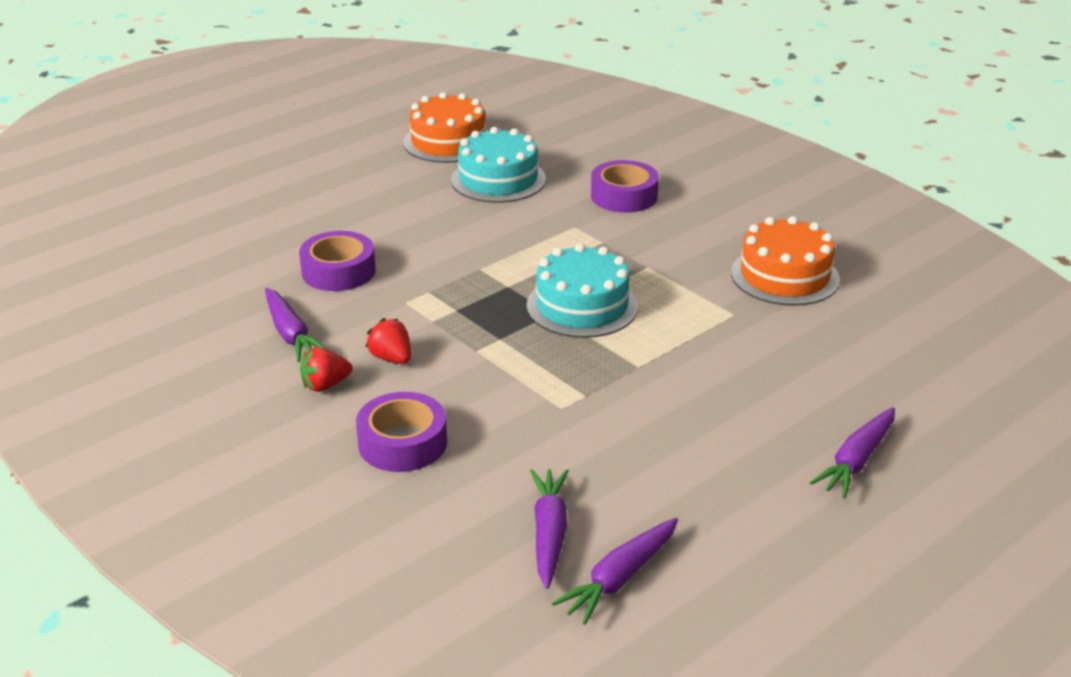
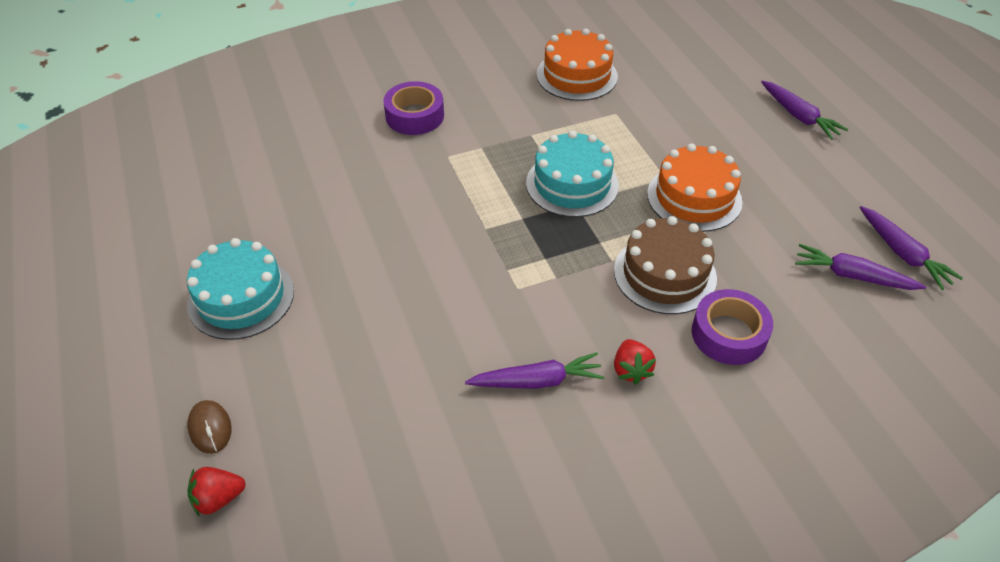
camera: 70 degrees left, 15 degrees up
(191, 199) = (210, 428): none -> brown mouse
(338, 271) = (440, 325): purple tape -> none
(391, 358) = (604, 316): red strawberry -> red strawberry (218, 498)
(448, 142) = (235, 194): orange cake -> orange cake (694, 197)
(473, 387) = (665, 274): none -> brown cake
(498, 179) = (335, 179): turquoise cake -> turquoise cake (241, 297)

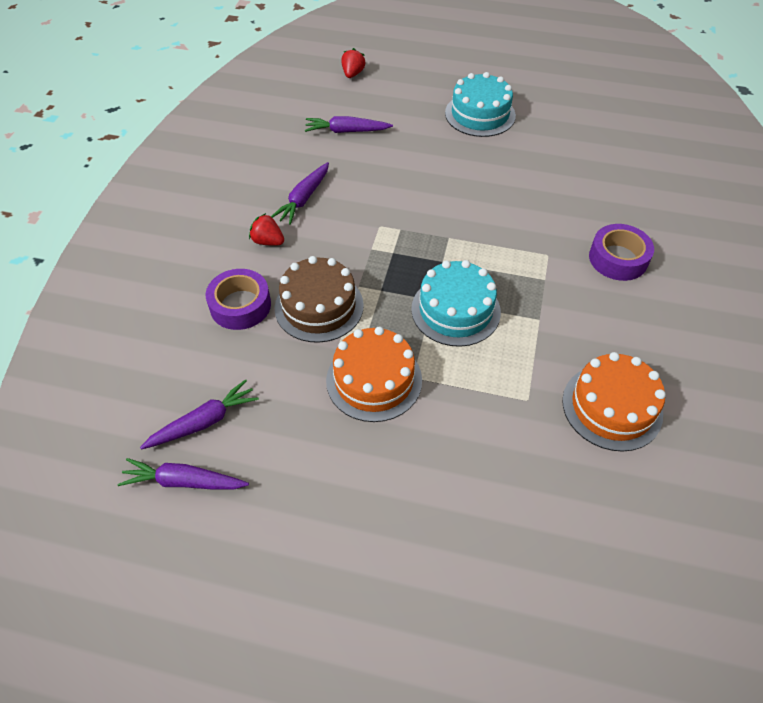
camera: 125 degrees right, 5 degrees up
(210, 428) = (396, 81): brown mouse -> none
(799, 116) = (407, 567): purple carrot -> purple carrot (346, 131)

